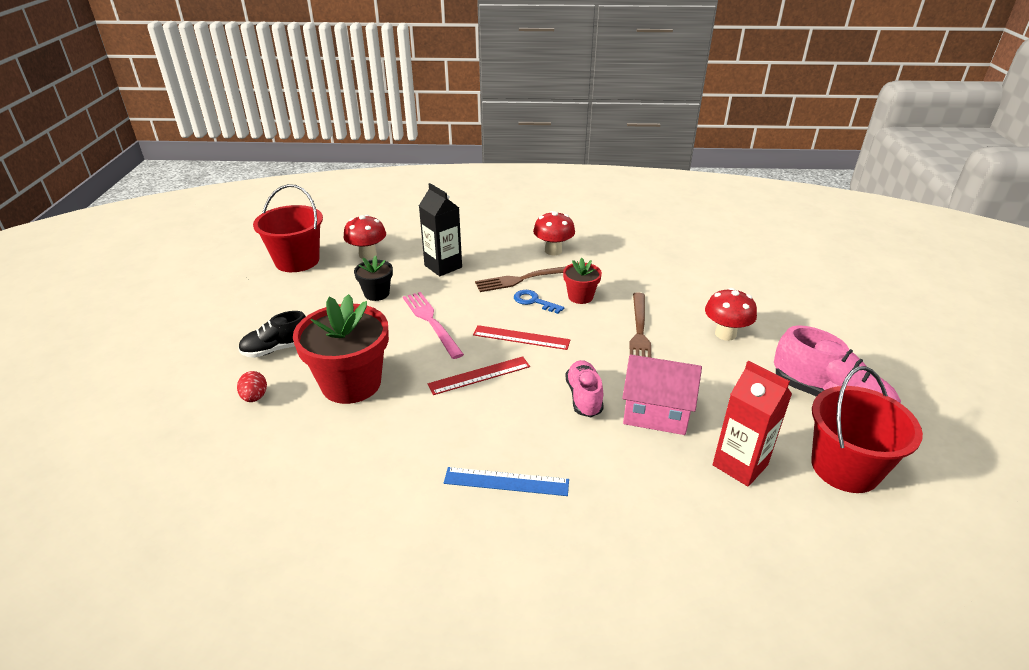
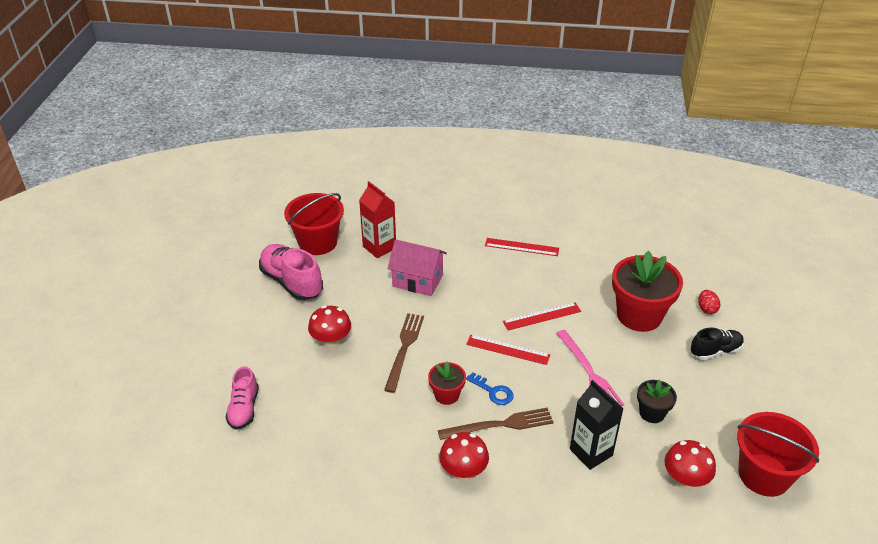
camera: 175 degrees left, 5 degrees up
(506, 482) = (521, 247): blue ruler -> red ruler
(584, 397) = (465, 294): pink shoe -> pink shoe (244, 409)

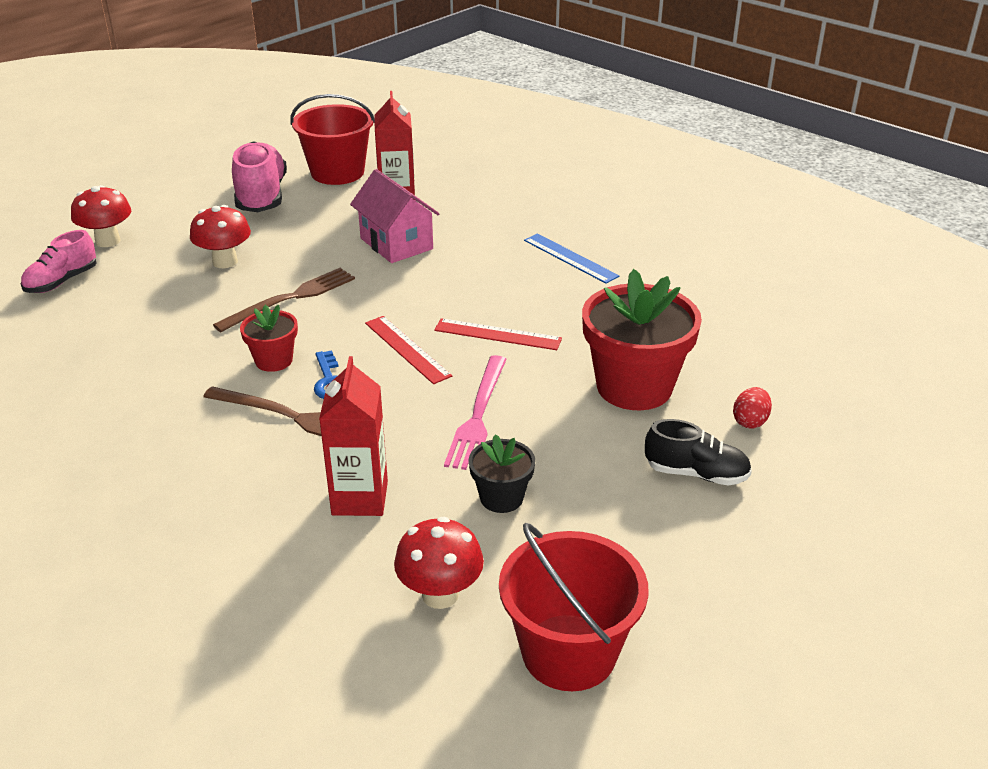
camera: 35 degrees right, 5 degrees down
(463, 472) = (184, 441): red mushroom -> red mushroom (108, 241)
(521, 247) = (570, 258): red ruler -> blue ruler
(591, 452) = (360, 498): black carton -> red carton

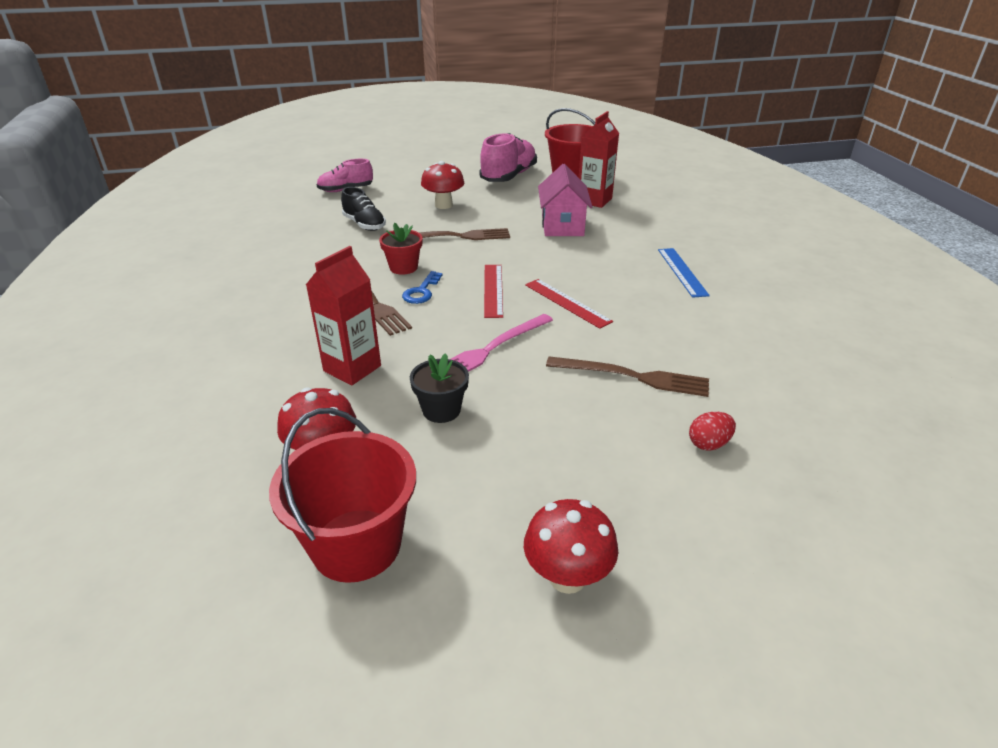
camera: 35 degrees right, 0 degrees up
(108, 241) = (394, 176): red mushroom -> red mushroom (567, 577)
(634, 387) = (633, 377): red flower pot -> brown fork
(696, 473) = (613, 463): black shoe -> black shoe (364, 225)

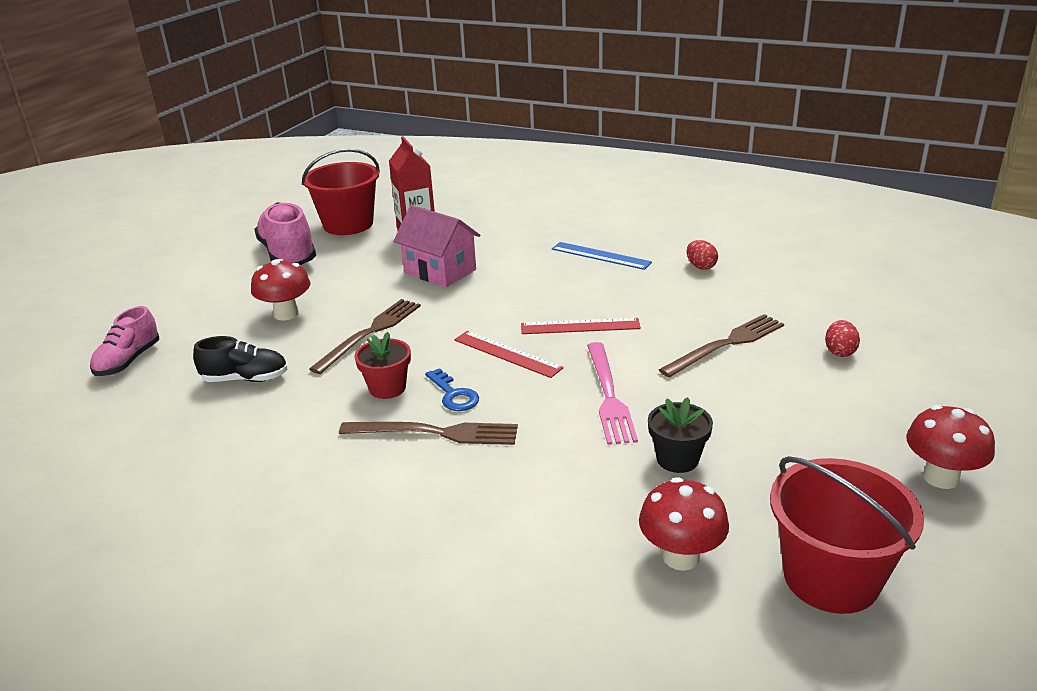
camera: 50 degrees left, 5 degrees down
(352, 368) = (548, 489): red carton -> none
(741, 320) = (700, 266): none -> red egg

